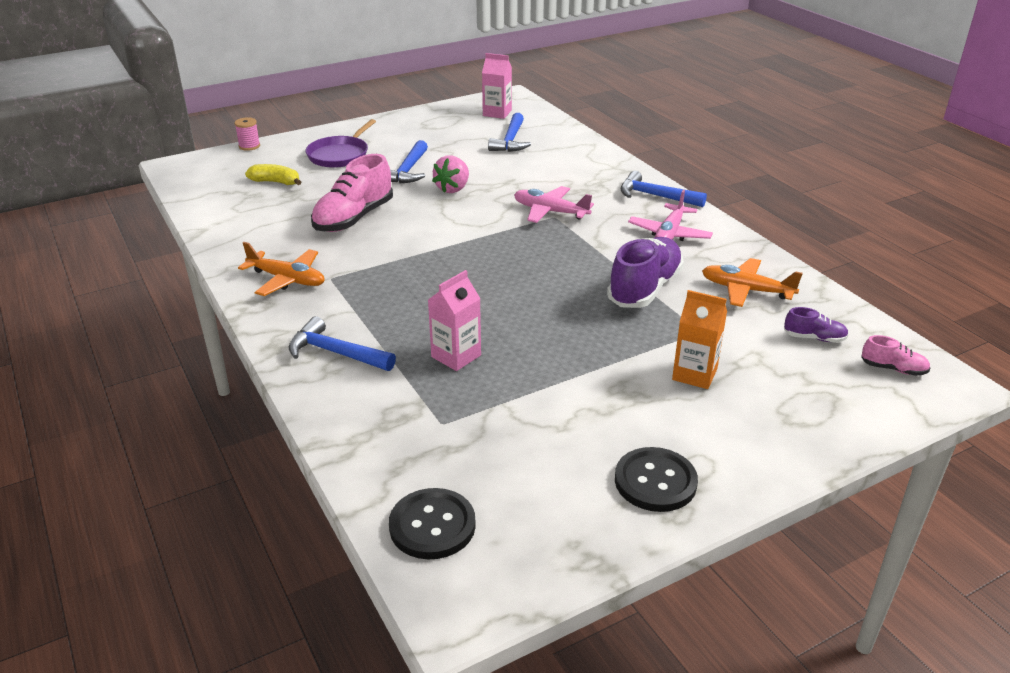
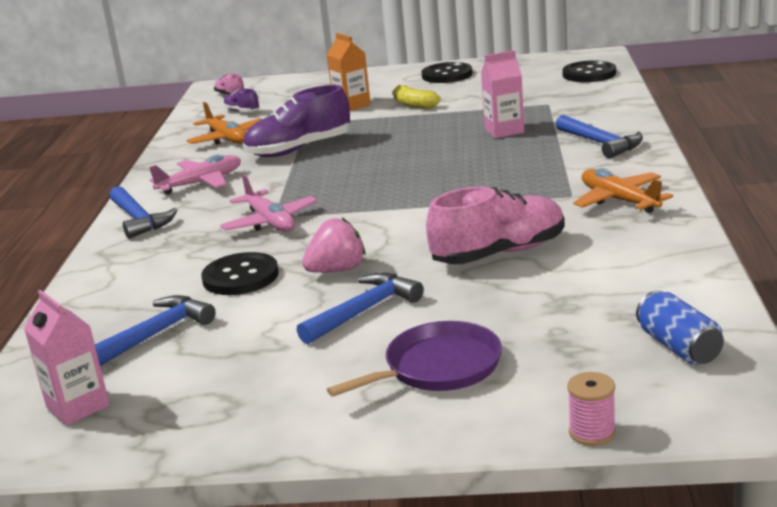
camera: 145 degrees left, 10 degrees down
(216, 185) = (678, 347): none -> blue can
(276, 182) = (576, 332): yellow banana -> yellow banana (414, 105)
(510, 174) = (240, 277): none -> black button

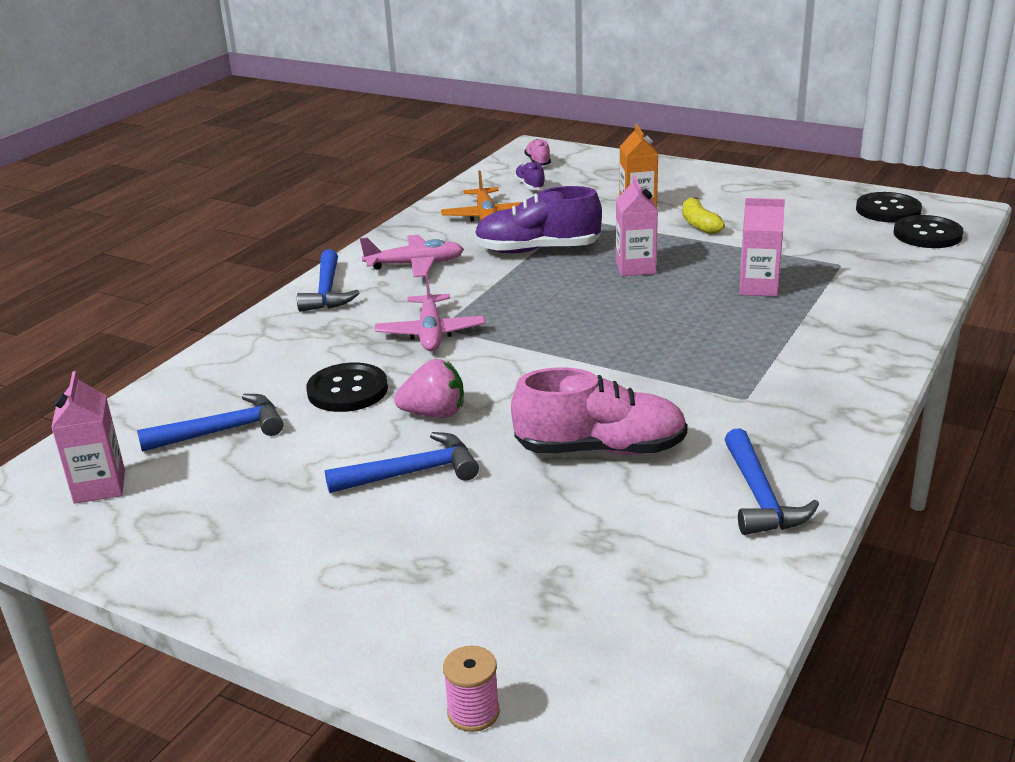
camera: 25 degrees right, 5 degrees up
(394, 141) = (635, 268): none -> pink carton
(438, 367) = (412, 568): purple pan -> none
(447, 75) = (770, 193): black button -> black button (888, 210)
(600, 143) = (845, 337): blue hammer -> blue hammer (759, 497)
(619, 200) = (789, 423): orange plane -> none
(678, 347) = (661, 643): blue can -> none

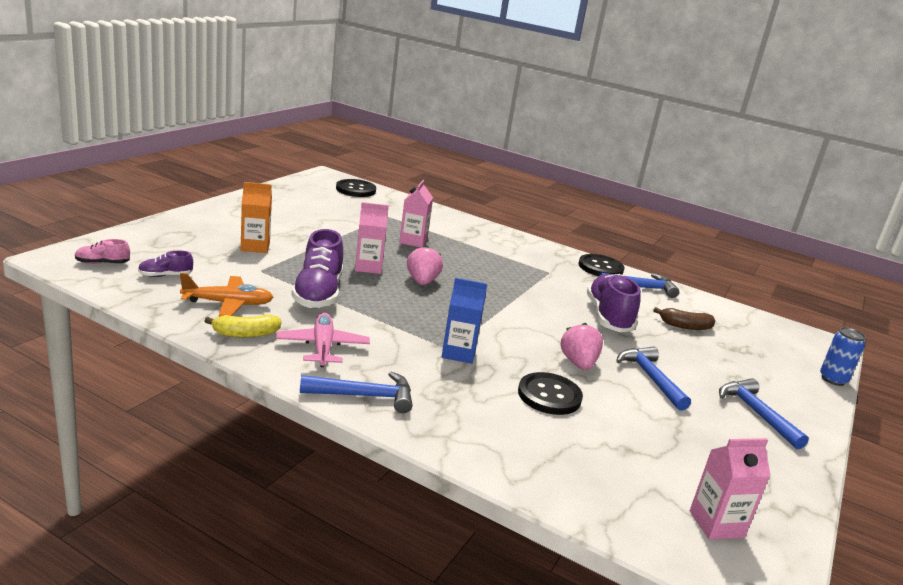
camera: 95 degrees left, 5 degrees down
(222, 431) = (619, 458): blue hammer -> blue hammer (756, 413)
(430, 333) = (458, 353): pink plane -> blue carton
(473, 712) = (833, 379): pink spool -> blue can
(600, 449) = (608, 317): pink shoe -> purple shoe
(615, 532) = (684, 326): none -> brown banana
(617, 302) = (422, 282): none -> pink strawberry
(699, 224) = (303, 235): yellow banana -> yellow banana (245, 334)
(888, 210) = (313, 188): black button -> black button (600, 267)

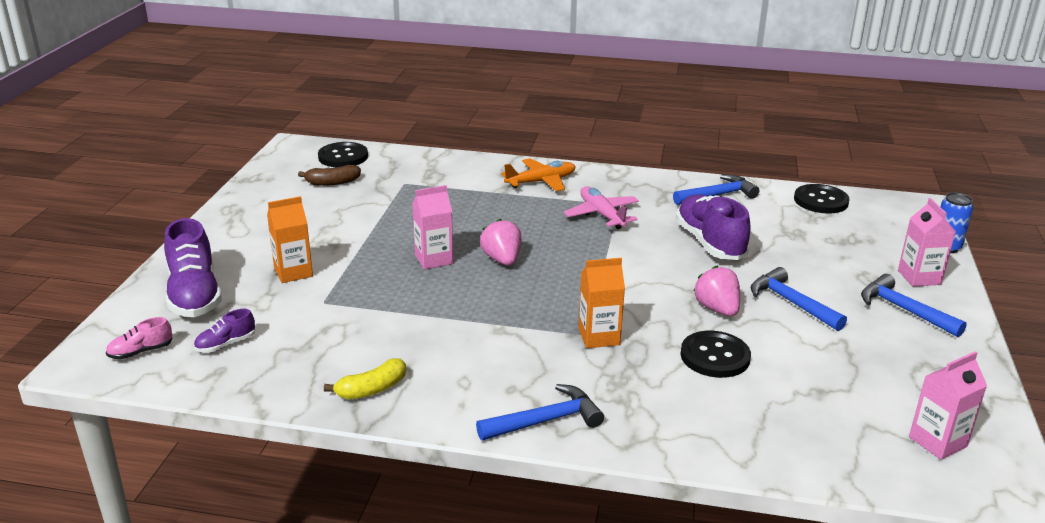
camera: 15 degrees left, 5 degrees up
(228, 303) = (323, 357): orange plane -> orange plane (541, 182)
(318, 293) = (407, 311): purple shoe -> purple shoe (194, 295)
(322, 347) = (462, 377): pink plane -> pink plane (602, 214)
(413, 241) = (455, 209): pink carton -> pink carton (919, 277)
(458, 353) = (599, 337): blue carton -> orange carton
(600, 267) = (664, 182): black button -> black button (821, 201)
(684, 326) = (785, 229): brown banana -> brown banana (332, 182)

